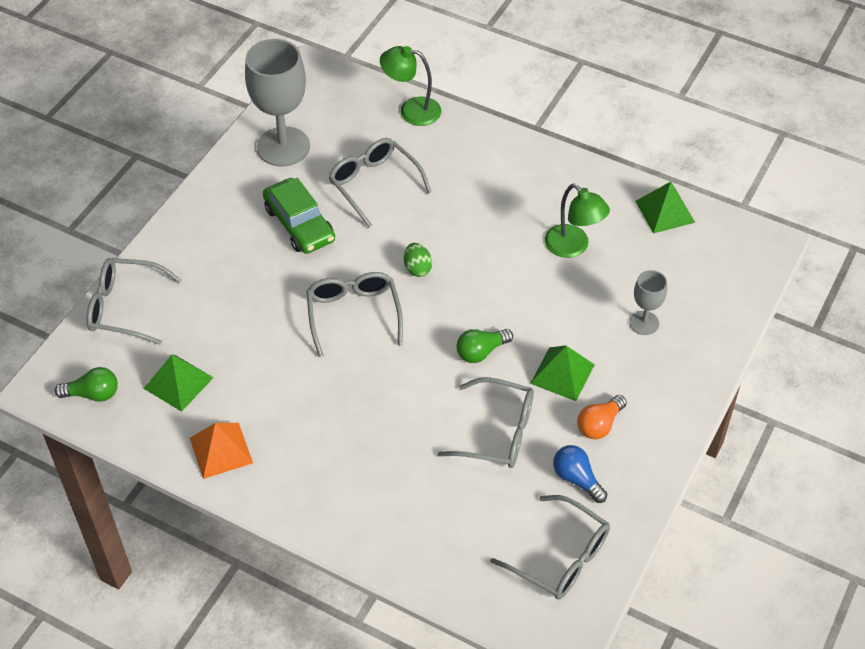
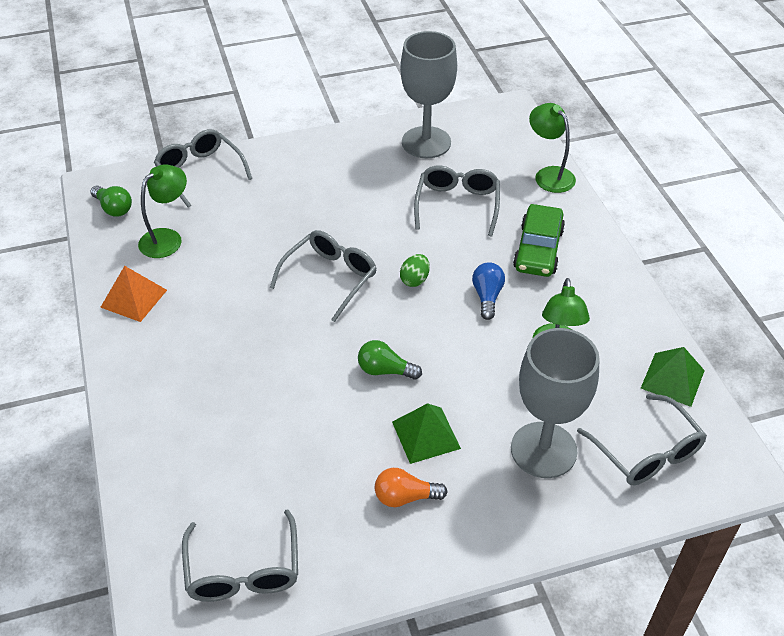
camera: 45 degrees right, 5 degrees down
(178, 382) = (167, 238): green pyramid -> green lamp
(299, 224) = (372, 196): green car -> green car (538, 249)
(497, 432) = (321, 436): grey glasses -> grey glasses (646, 451)
(577, 479) = (334, 522): blue light bulb -> blue light bulb (487, 296)
(644, 323) = (543, 450): grey goblet -> grey goblet, size x1.98

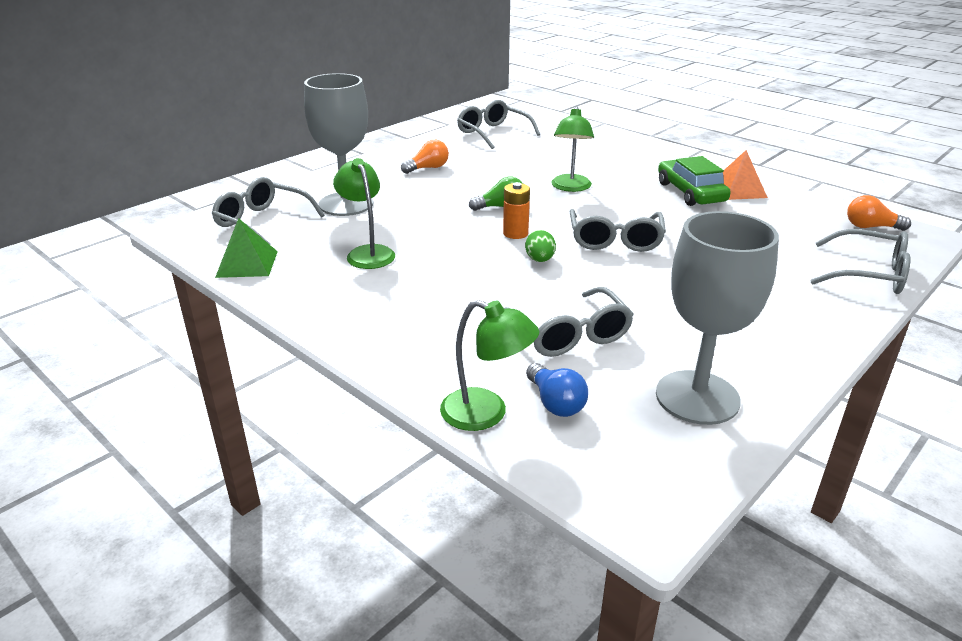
camera: 150 degrees right, 15 degrees down
(114, 208) = (870, 227): green light bulb -> orange light bulb
(167, 238) = (788, 223): green lamp -> green lamp (570, 187)
(405, 322) = (515, 233): none -> orange battery
(426, 435) = (438, 190): green pyramid -> none
(487, 296) = (459, 268): blue light bulb -> blue light bulb (555, 403)
(538, 249) = (437, 321): green car -> green car (690, 192)

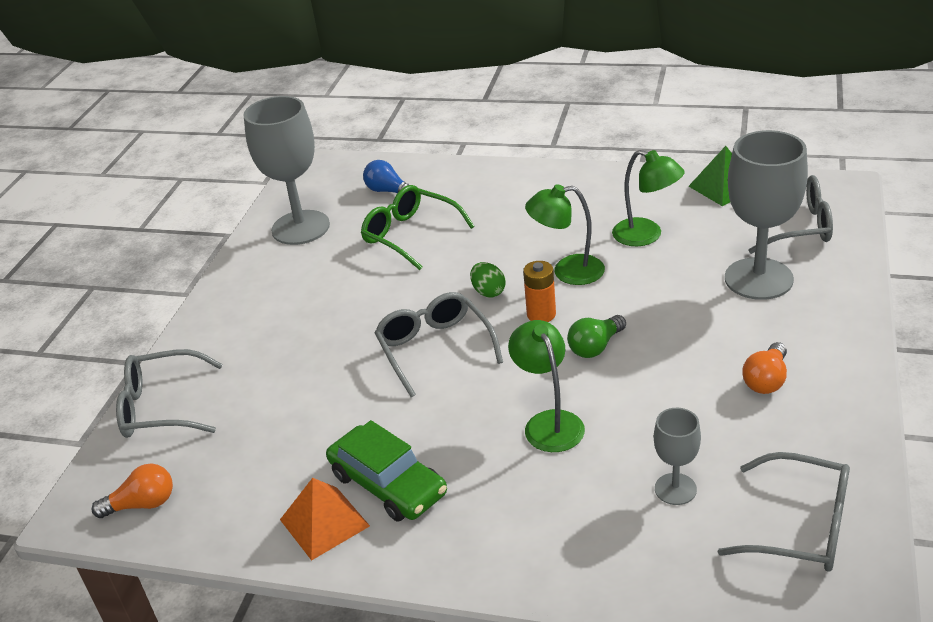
camera: 155 degrees right, 5 degrees up
(486, 414) = (424, 171): green lamp -> green lamp (567, 271)
(532, 153) = (675, 489): none -> grey goblet
(569, 334) = (411, 235): grey glasses -> green glasses

